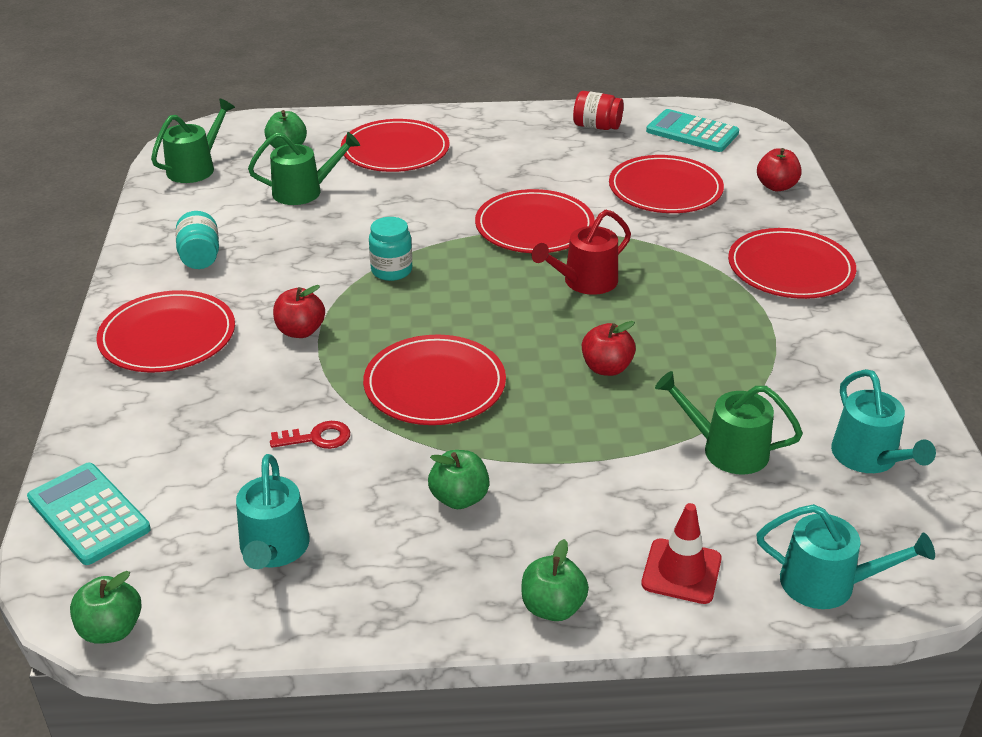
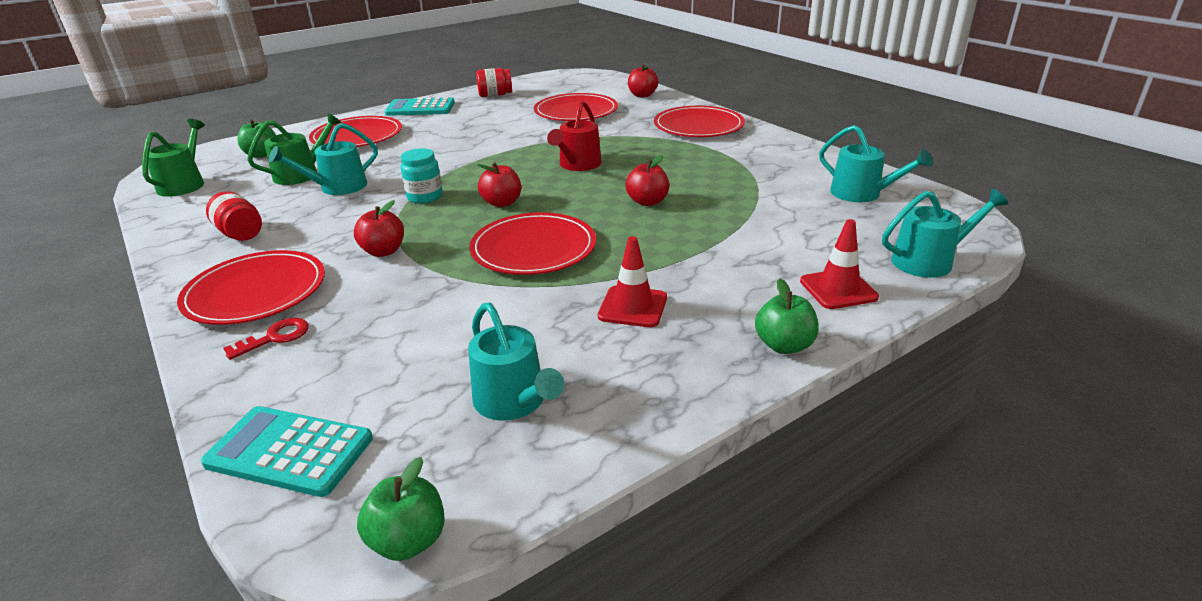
camera: 30 degrees left, 5 degrees down
(200, 257) = (240, 234): turquoise jar -> red jar
(317, 438) = (471, 311): red key -> red key (275, 337)
(323, 224) = (338, 187): none -> turquoise watering can
(457, 309) = (502, 203): none -> red apple
(459, 498) = (632, 307): green apple -> red traffic cone
(534, 226) = (508, 148): red plate -> none
(692, 132) = (561, 85): turquoise calculator -> turquoise calculator (420, 108)
(727, 450) = (778, 217): green watering can -> none

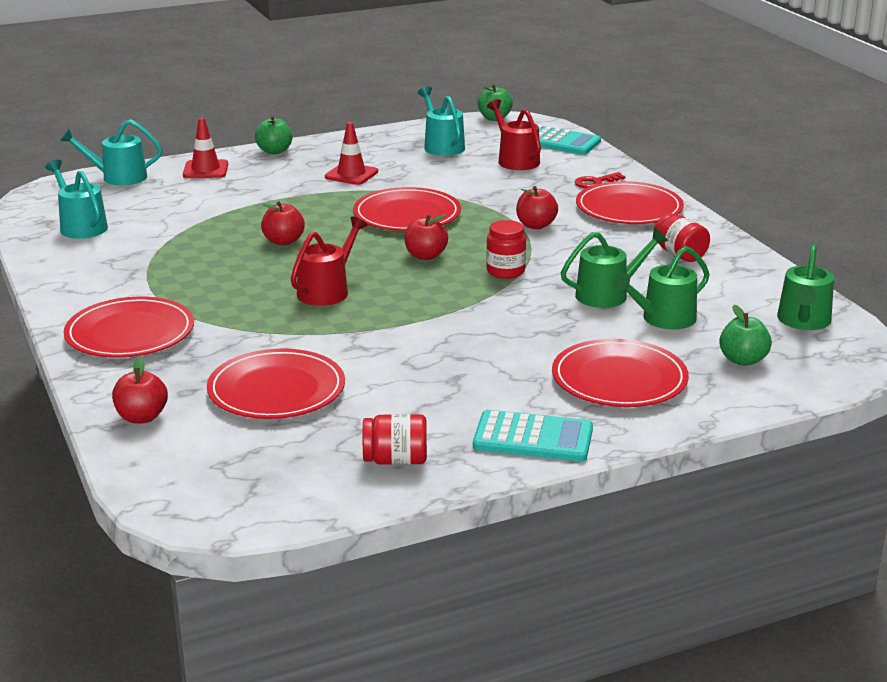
camera: 170 degrees left, 5 degrees down
(338, 187) = (607, 294): turquoise watering can -> green watering can
(385, 377) = (516, 160): none -> red watering can
(425, 197) = (505, 271): turquoise jar -> red jar

